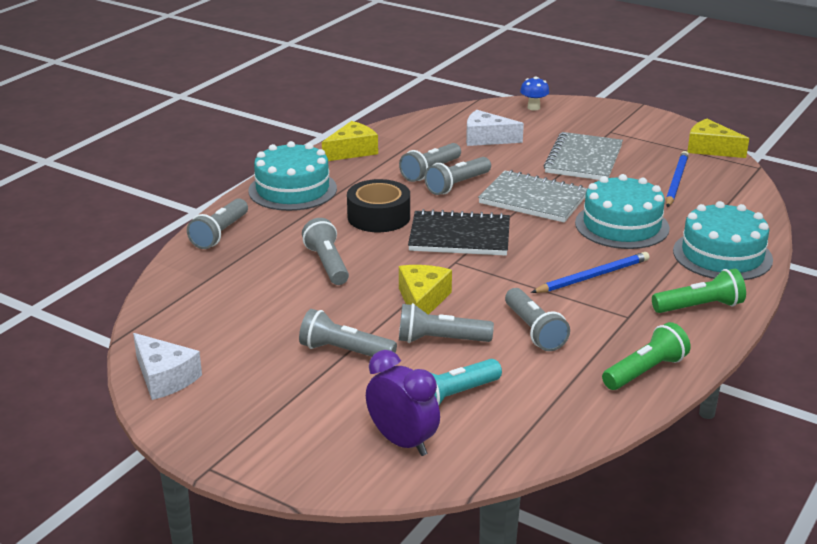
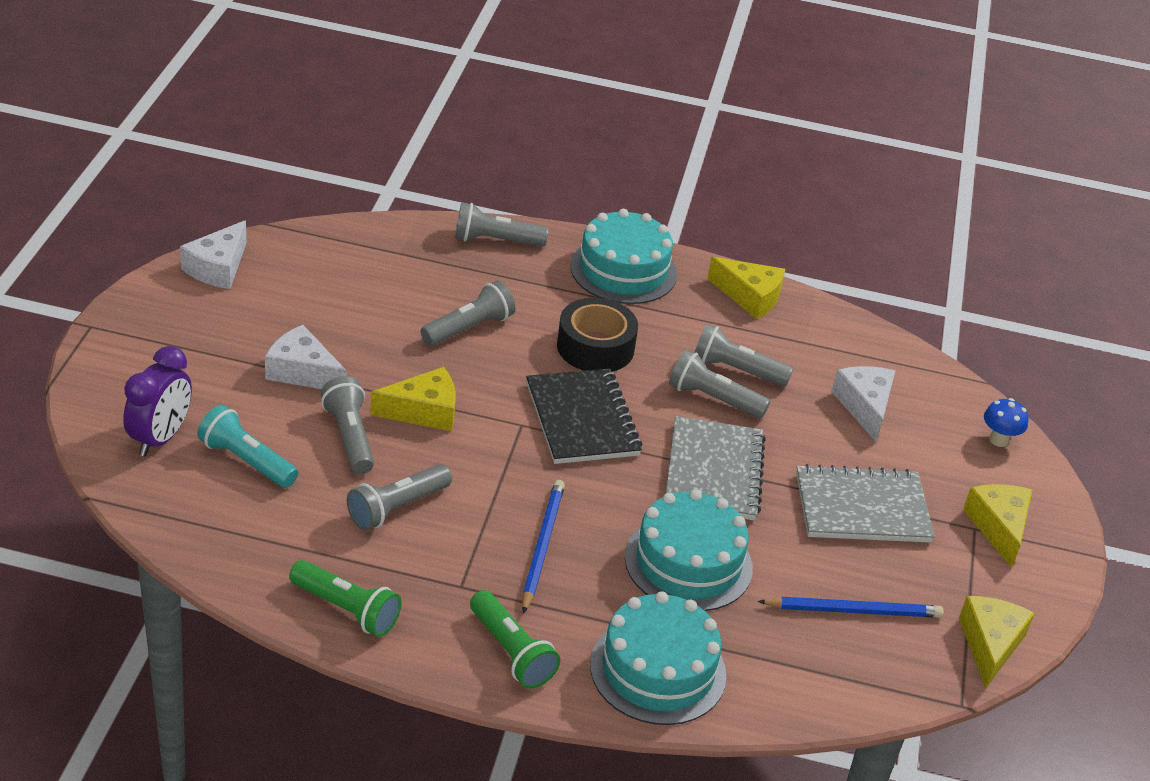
camera: 65 degrees right, 10 degrees up
(344, 351) = (302, 372): grey flashlight -> white cheese
(593, 276) = (542, 546): blue pencil -> blue pencil turned 120 degrees counterclockwise
(611, 125) = (998, 527): none -> yellow cheese

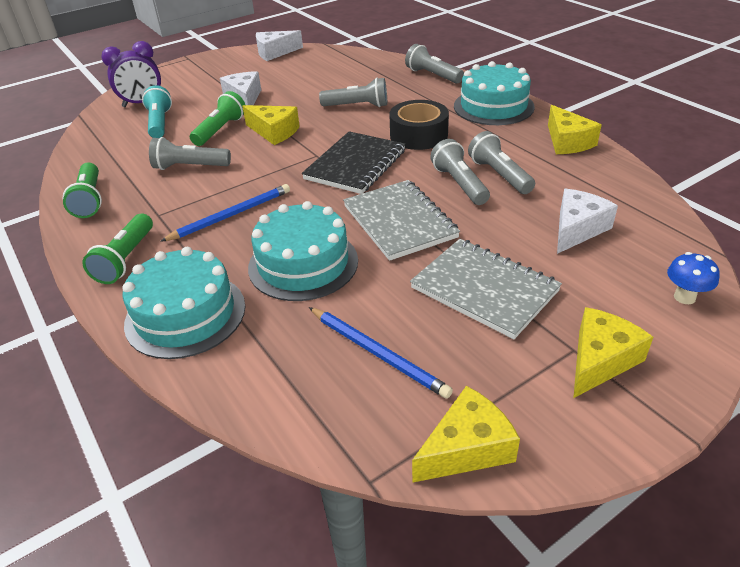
camera: 50 degrees right, 0 degrees up
(349, 437) = (220, 130): grey flashlight -> green flashlight
(713, 471) = (399, 222): grey notebook -> grey notebook turned 75 degrees counterclockwise

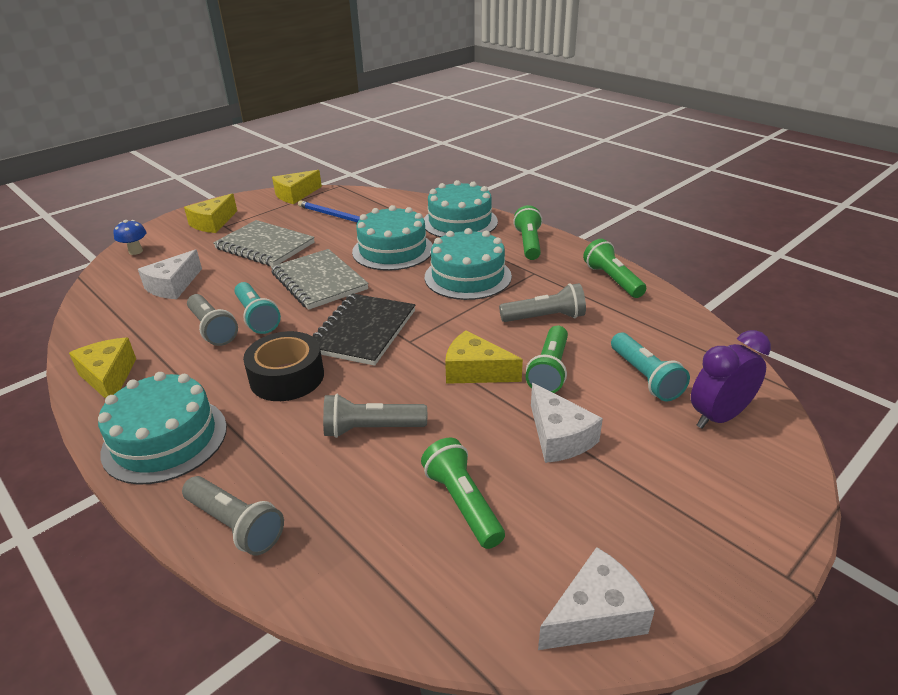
camera: 170 degrees right, 5 degrees down
(231, 215) = (468, 276): blue pencil -> turquoise cake
(314, 78) = (462, 503): none -> green flashlight
(459, 184) = (257, 317): grey flashlight -> turquoise flashlight

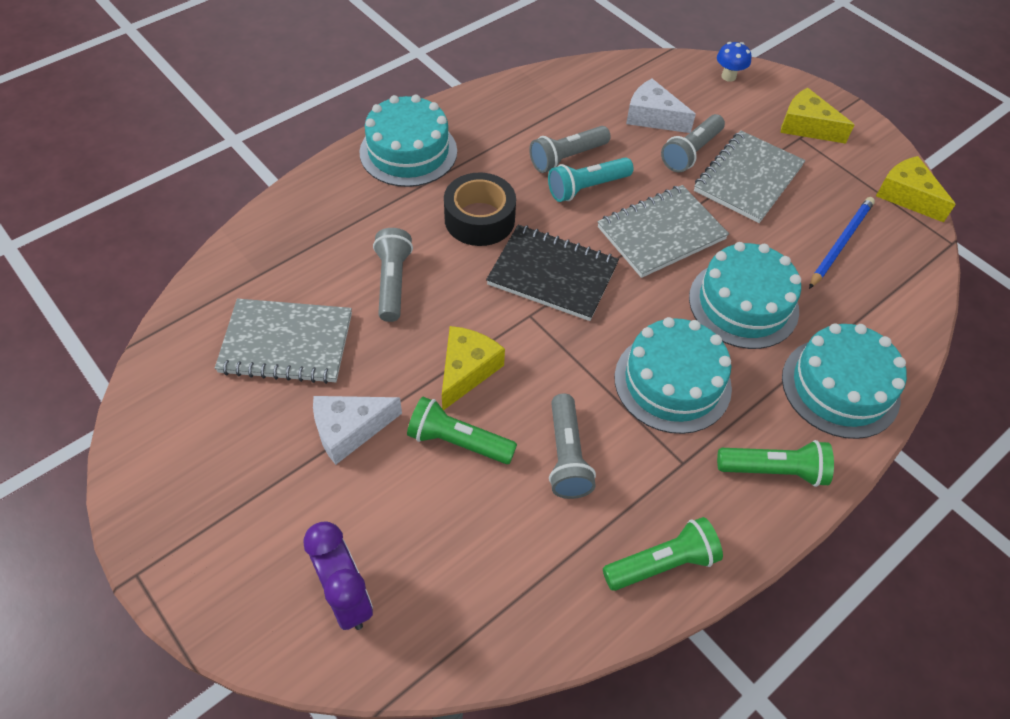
camera: 90 degrees right, 20 degrees up
(109, 377) = (497, 104): yellow cheese -> none
(236, 525) = (304, 204): grey flashlight -> grey flashlight (691, 152)
(462, 503) = (286, 343): green flashlight -> grey notebook
(595, 615) = (153, 417): white cheese -> none
(645, 377) = (430, 540): turquoise flashlight -> none

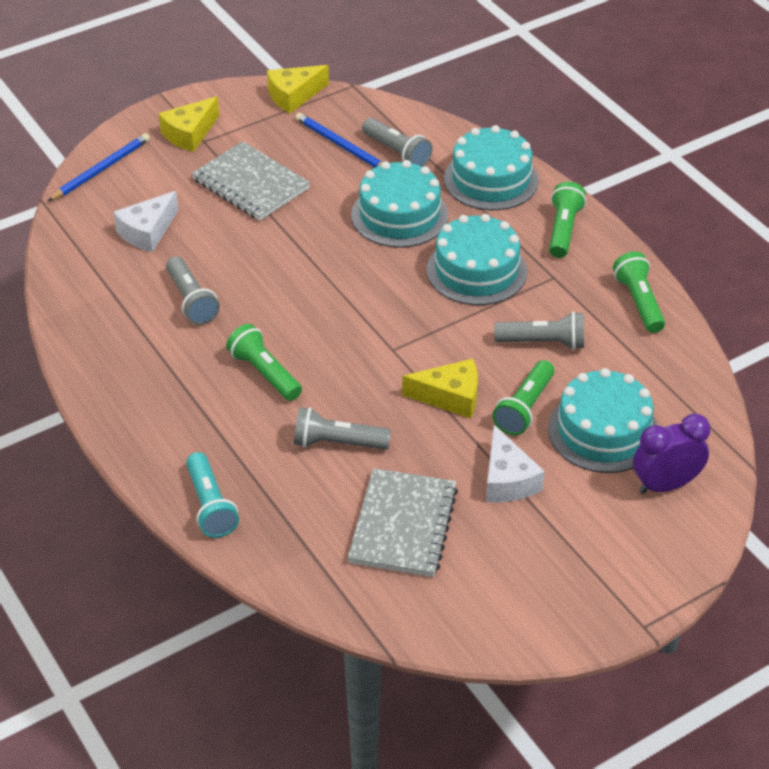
camera: 80 degrees left, 10 degrees down
(408, 152) = (150, 422): turquoise cake -> turquoise cake (603, 431)
(467, 370) = (450, 397): yellow cheese -> yellow cheese turned 150 degrees clockwise
(479, 219) = (264, 373): black tape -> green flashlight
(552, 275) = (346, 329): black notebook -> none
(587, 188) = (238, 292): turquoise flashlight -> turquoise flashlight (211, 506)
(661, 233) = (308, 251): grey notebook -> none
(691, 152) = (206, 214): grey flashlight -> grey flashlight (397, 152)
(728, 76) = (101, 169): blue mushroom -> blue pencil

